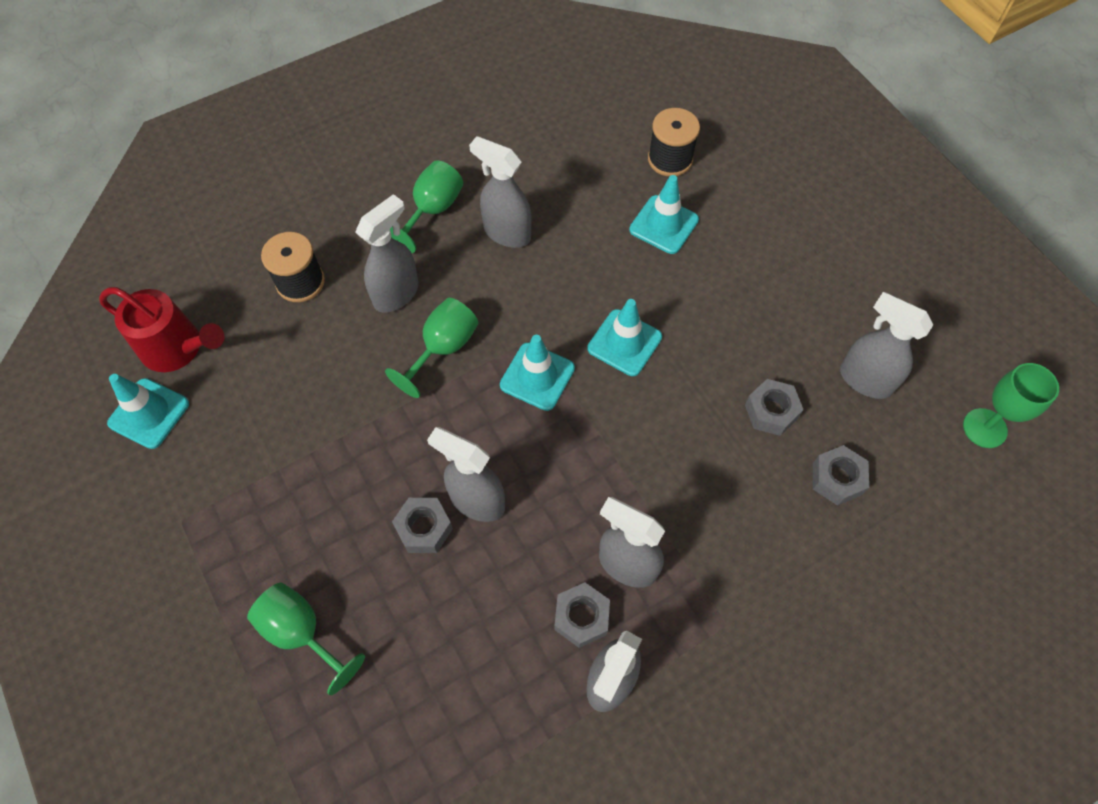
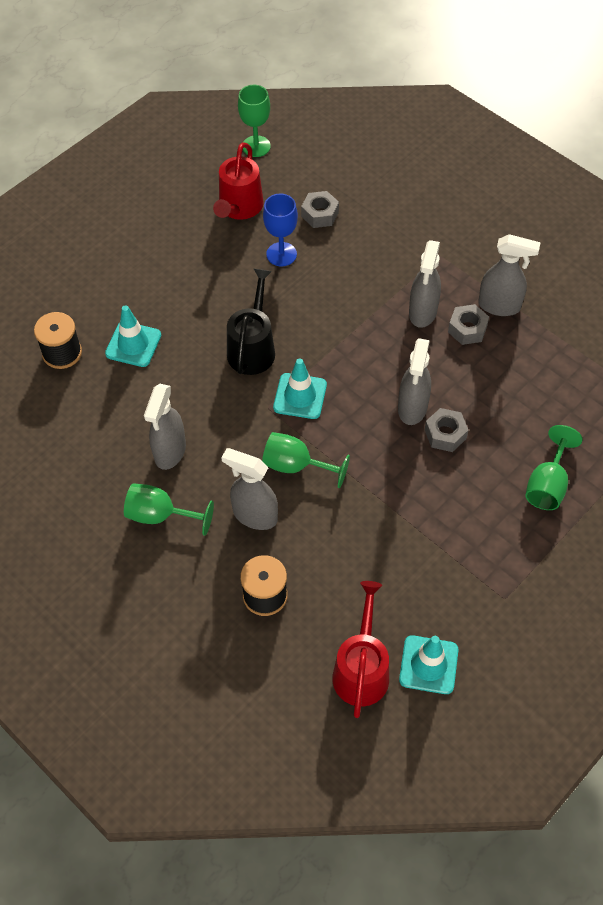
camera: 105 degrees left, 5 degrees down
(624, 343) = (252, 348): turquoise traffic cone -> black watering can
(771, 411) = (281, 254): grey nut -> blue goblet
(864, 380) = (239, 208): grey spray bottle -> red watering can

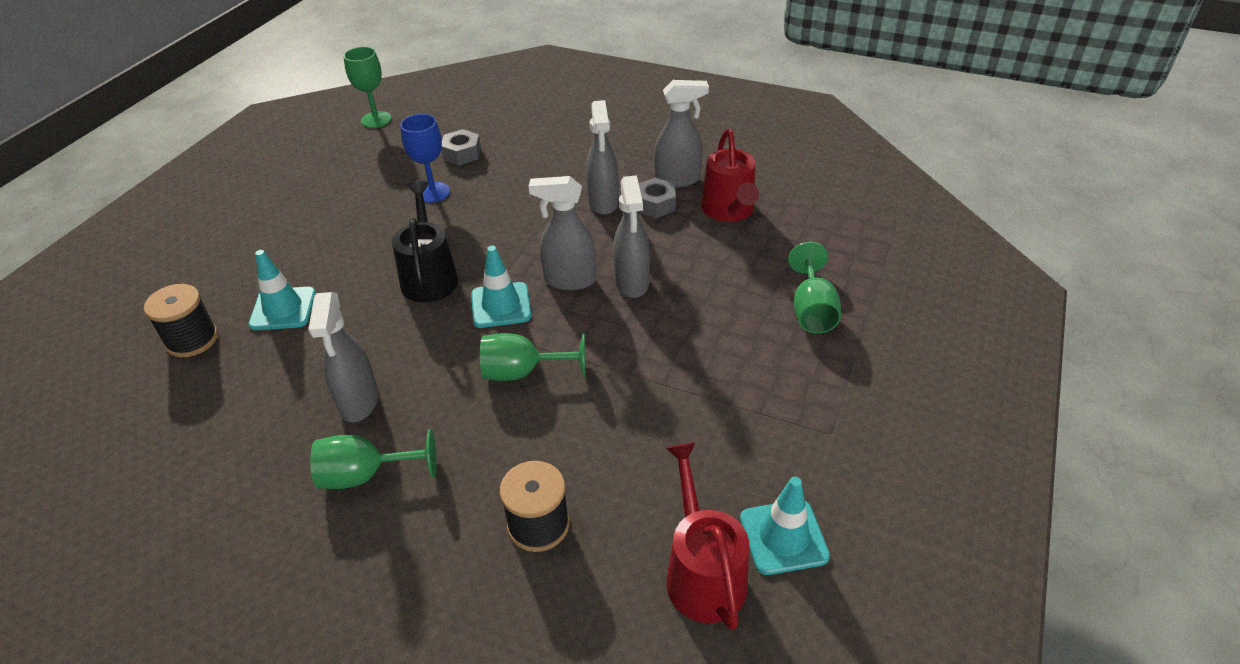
camera: 20 degrees left, 15 degrees down
(239, 208) = (373, 167): red watering can -> red watering can (729, 211)
(254, 515) = (491, 438): grey spray bottle -> grey spray bottle (569, 280)
(445, 434) = (679, 296): grey nut -> none

